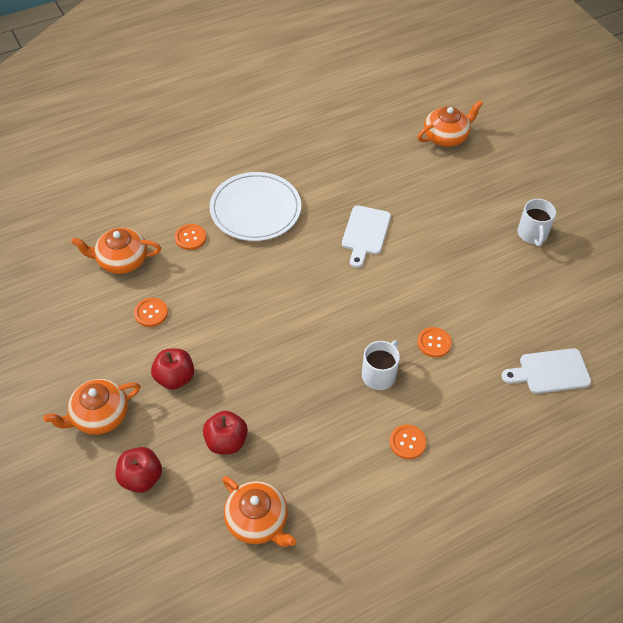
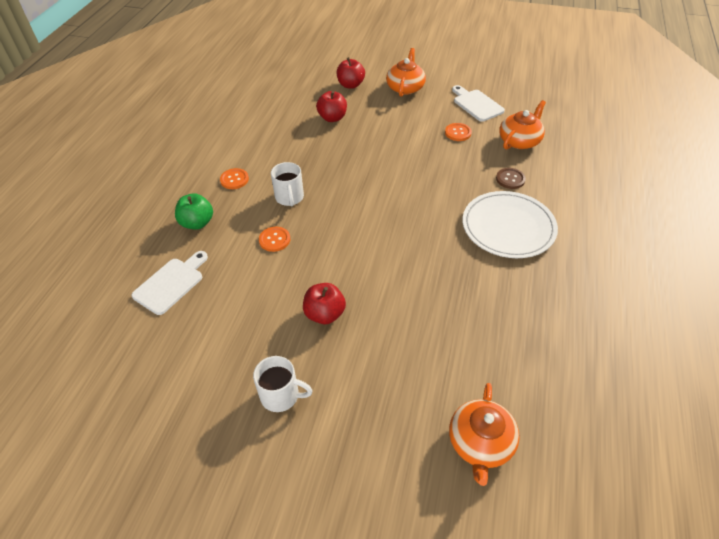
camera: 135 degrees right, 5 degrees down
(175, 378) = (397, 120): red apple -> red apple (325, 314)
(190, 238) = (510, 179): orange button -> brown button
(257, 520) = (276, 106): orange teapot -> none
(365, 233) = (414, 274): white cutting board -> white cutting board (476, 104)
(484, 417) = (197, 223): none -> green apple
(532, 234) = (281, 395): white mug -> white mug turned 150 degrees clockwise

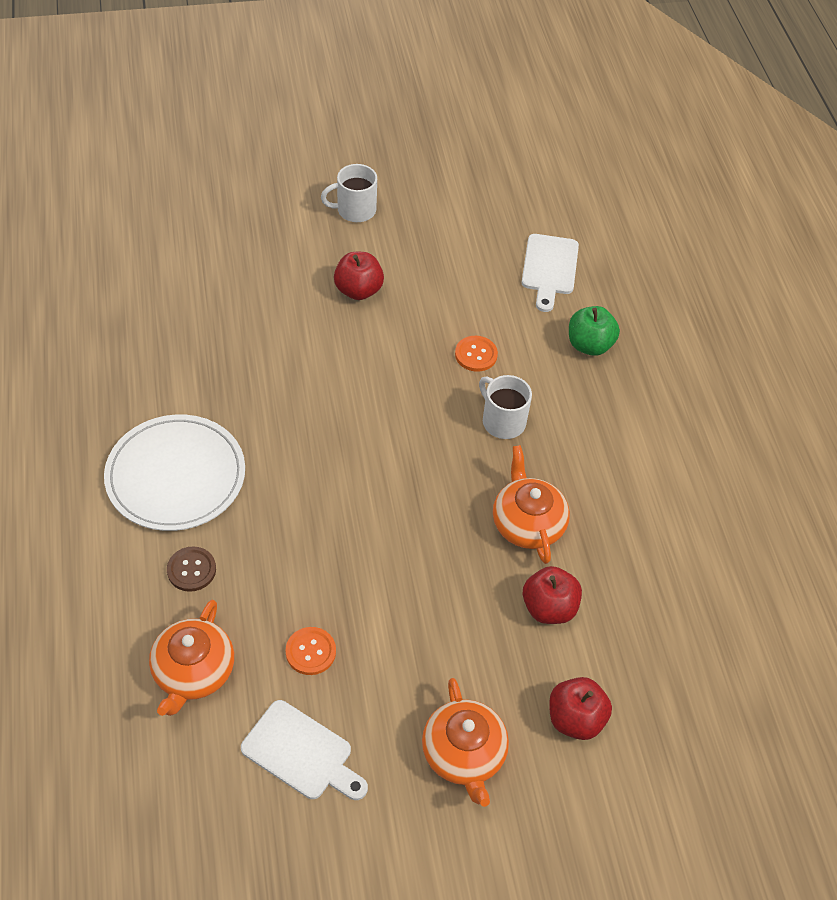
camera: 150 degrees right, 5 degrees up
(234, 179) = (601, 424): orange button -> none
(480, 443) = (153, 230): orange teapot -> orange teapot (527, 523)

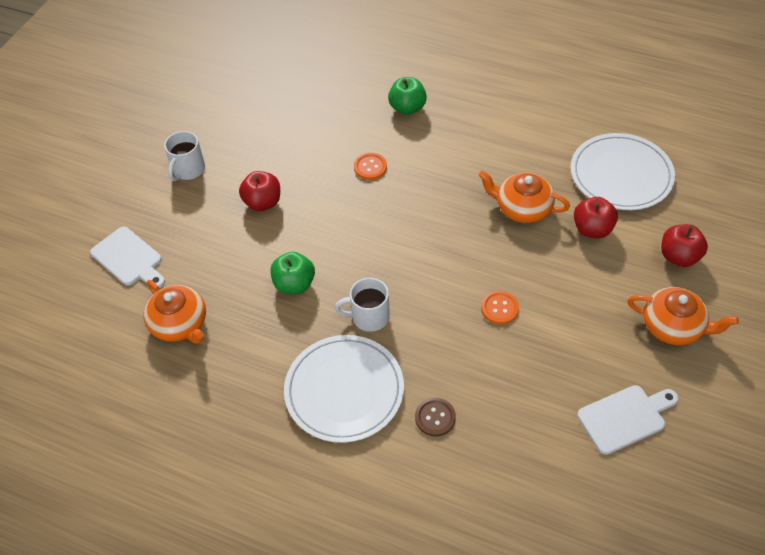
camera: 50 degrees left, 0 degrees up
(193, 671) = (522, 455): orange teapot -> orange teapot (180, 324)
(275, 370) = (294, 284): none -> green apple
(310, 652) = (548, 375): orange button -> orange button (499, 308)
(502, 421) = (434, 180): white mug -> white mug (369, 317)
(549, 268) = (330, 95): white cutting board -> white cutting board (129, 259)
(659, 603) = (621, 175): none -> white plate

